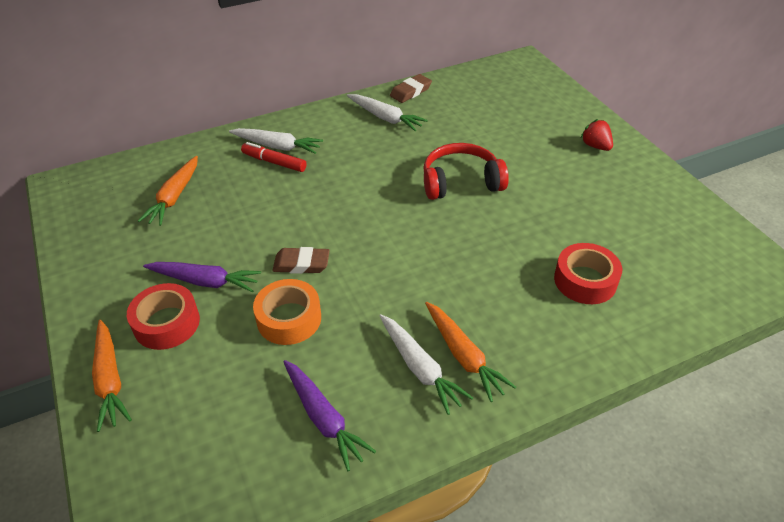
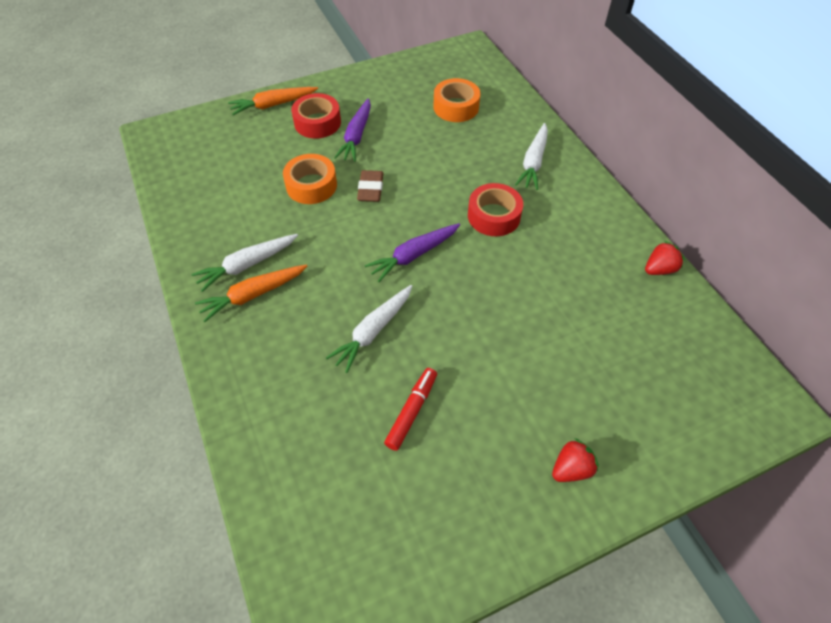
camera: 90 degrees right, 10 degrees up
(174, 197) = (456, 107): orange carrot -> orange tape
(274, 162) = (508, 162): red marker -> red marker (412, 411)
(323, 418) = (216, 209): purple carrot -> purple carrot (413, 255)
(385, 118) = (598, 245): white carrot -> white carrot (373, 331)
(410, 91) = (659, 269): brown eraser -> red strawberry
(461, 182) = (486, 309): red headphones -> none
(585, 280) = (327, 407): red tape -> red tape (494, 216)

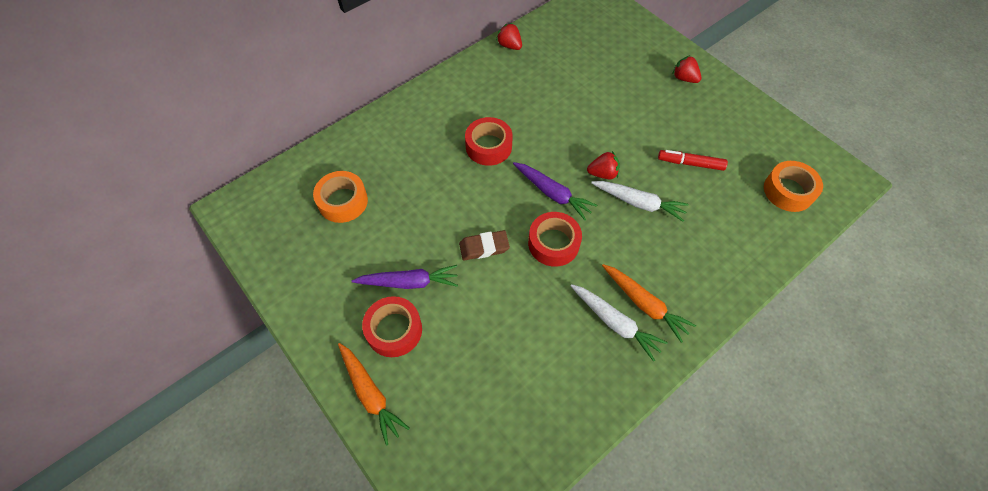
camera: 105 degrees left, 5 degrees up
(311, 185) = (495, 302): orange tape -> orange tape (788, 191)
(353, 241) = (553, 243): none -> red tape
(425, 309) = (603, 174): none -> red strawberry
(533, 162) = (413, 128): white carrot -> none

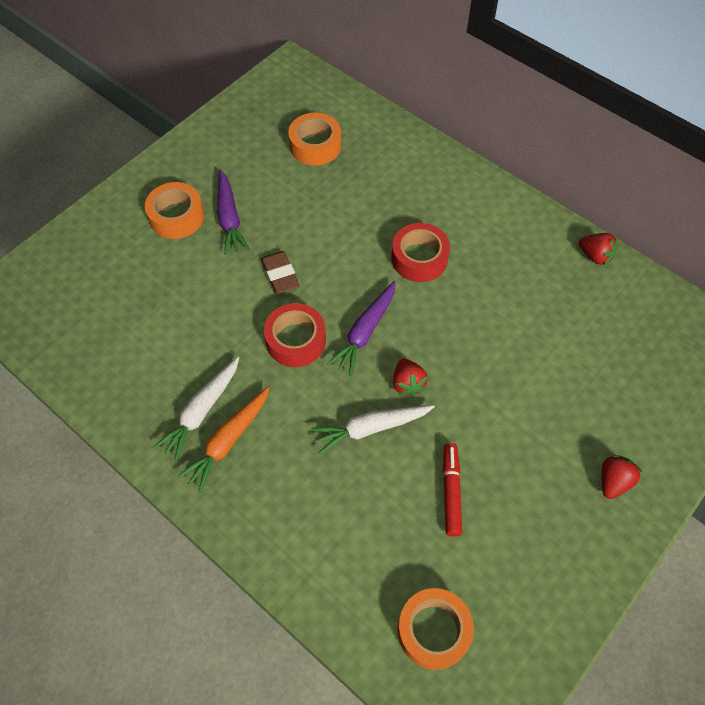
camera: 80 degrees right, 0 degrees up
(370, 394) = (113, 212): orange carrot -> none
(394, 330) = (177, 216): red tape -> orange tape
(509, 46) = (595, 256): red strawberry -> red strawberry turned 90 degrees clockwise
(638, 203) = (370, 428): white carrot -> white carrot turned 60 degrees clockwise

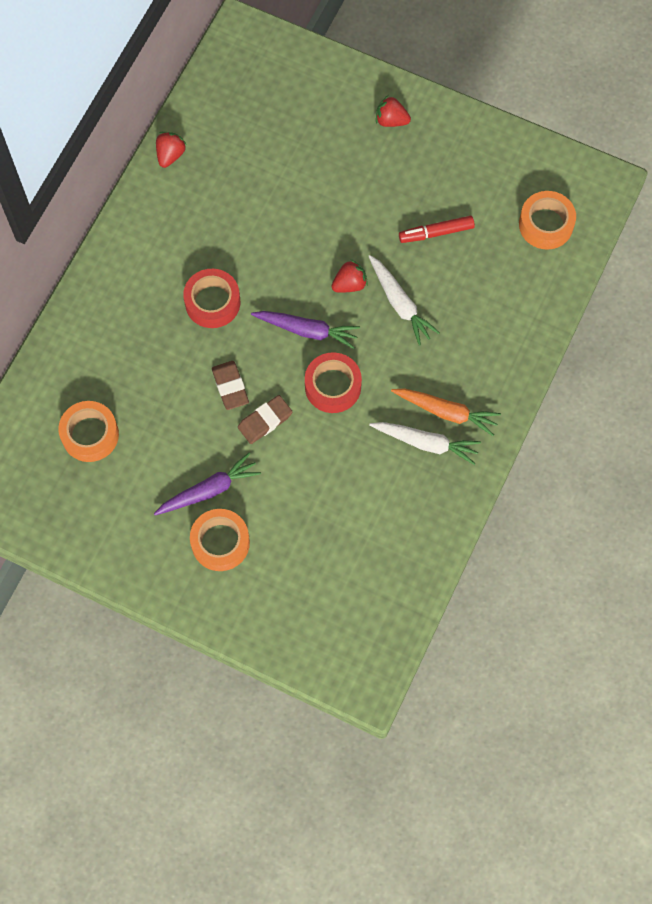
camera: 105 degrees left, 10 degrees up
(325, 254) = (230, 387): none -> brown eraser

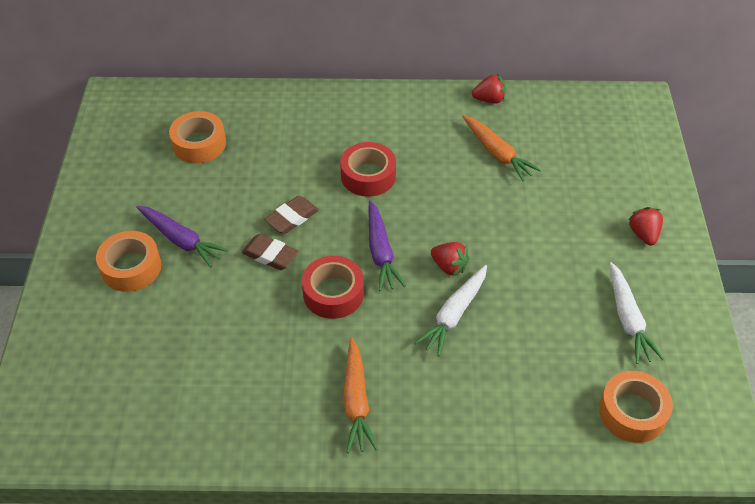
camera: 65 degrees right, 20 degrees down
(242, 183) = (497, 153): none -> orange carrot
(426, 443) = (311, 396): white carrot -> white carrot (627, 319)
(436, 232) = (551, 315): red marker -> none

